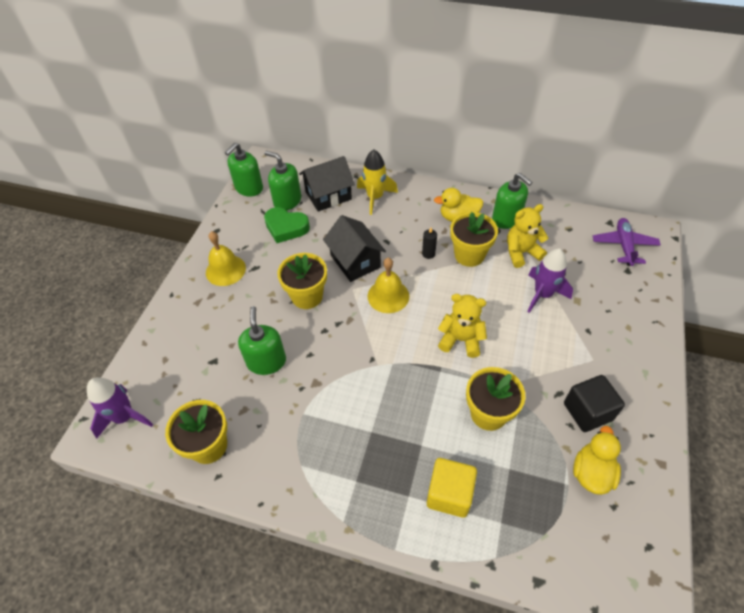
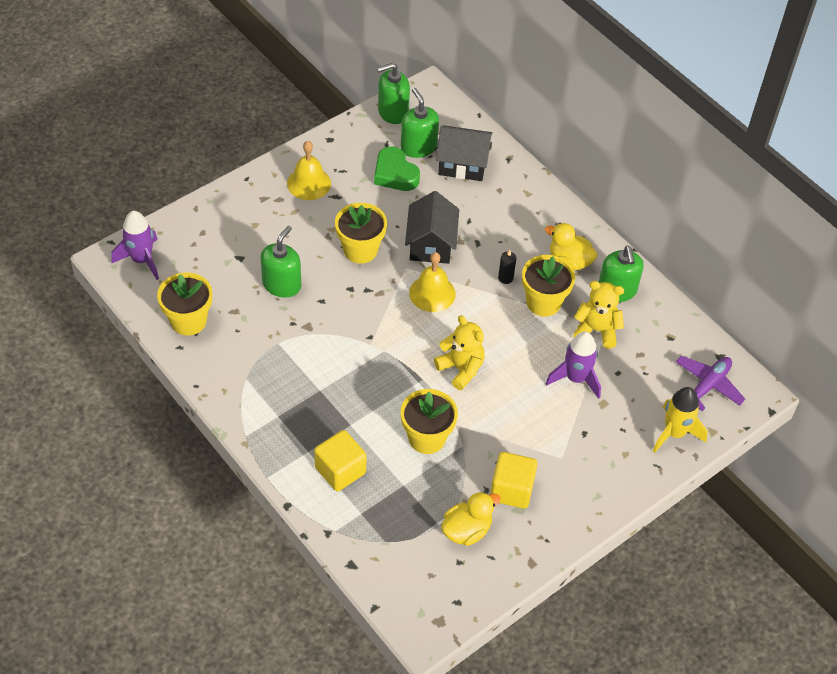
camera: 30 degrees right, 0 degrees up
(375, 198) = (506, 193): yellow rocket -> yellow rocket (674, 433)
(587, 411) = (511, 490): black cube -> yellow cube

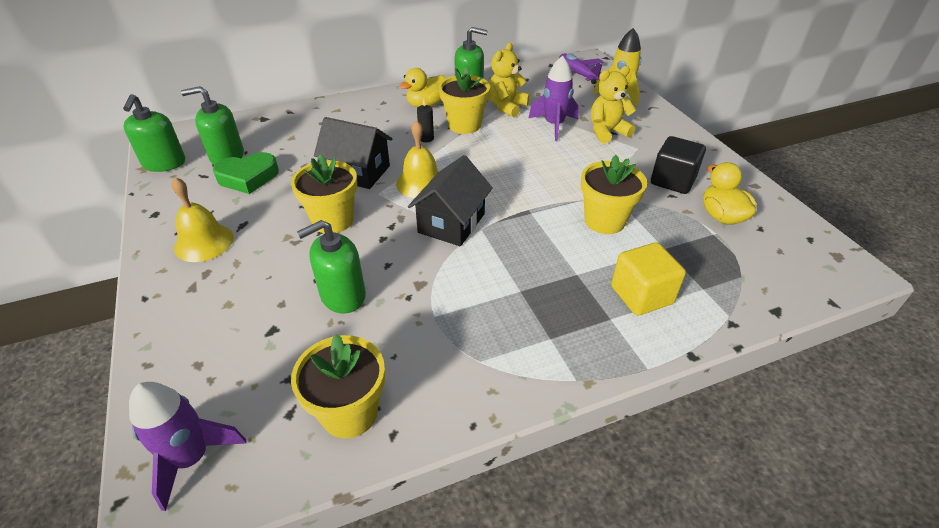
camera: 70 degrees left, 10 degrees down
(282, 284) = (342, 295): green soap dispenser -> green soap dispenser turned 75 degrees counterclockwise
(461, 369) = (523, 183): yellow teddy bear -> yellow teddy bear (607, 132)
(462, 164) = (273, 135): black house -> black house (451, 223)
(511, 490) = (672, 181): yellow cube -> black cube

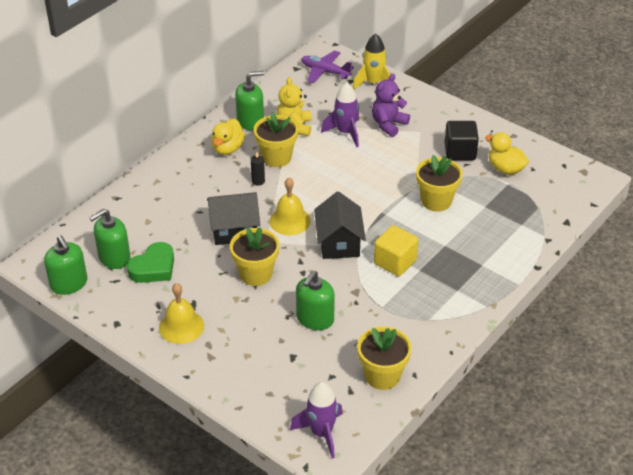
camera: 30 degrees left, 0 degrees up
(607, 132) = (388, 124): yellow teddy bear -> purple teddy bear
(641, 295) = (490, 243): yellow cube -> yellow cube (395, 262)

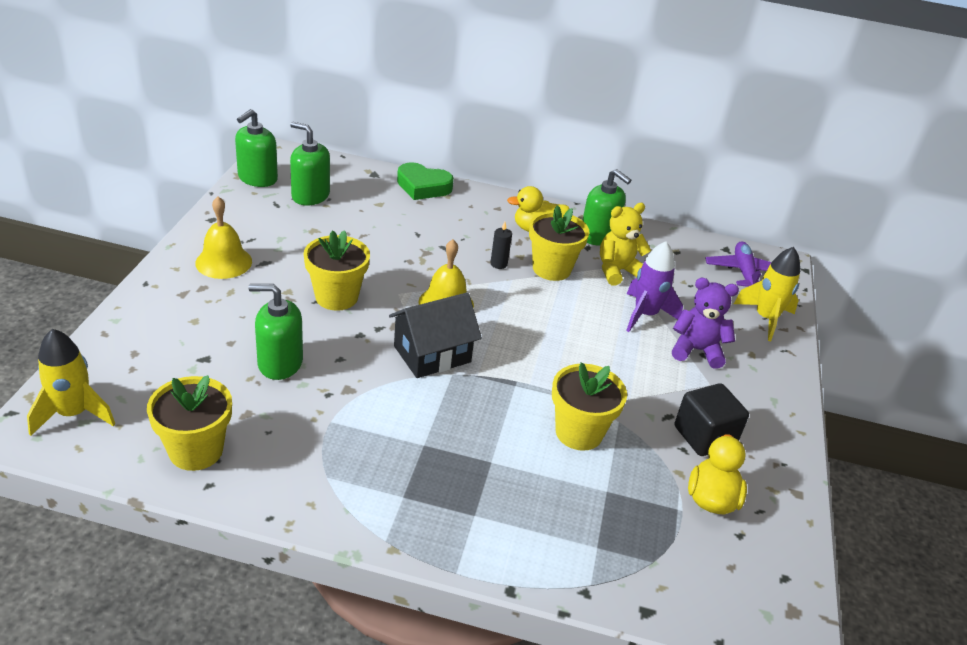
camera: 60 degrees right, 5 degrees down
(153, 268) = (308, 223): green heart -> green heart (423, 186)
(234, 230) = (402, 265): black house -> none
(321, 433) = (73, 414): purple rocket -> yellow rocket
(395, 262) = (426, 415): yellow cube -> none

